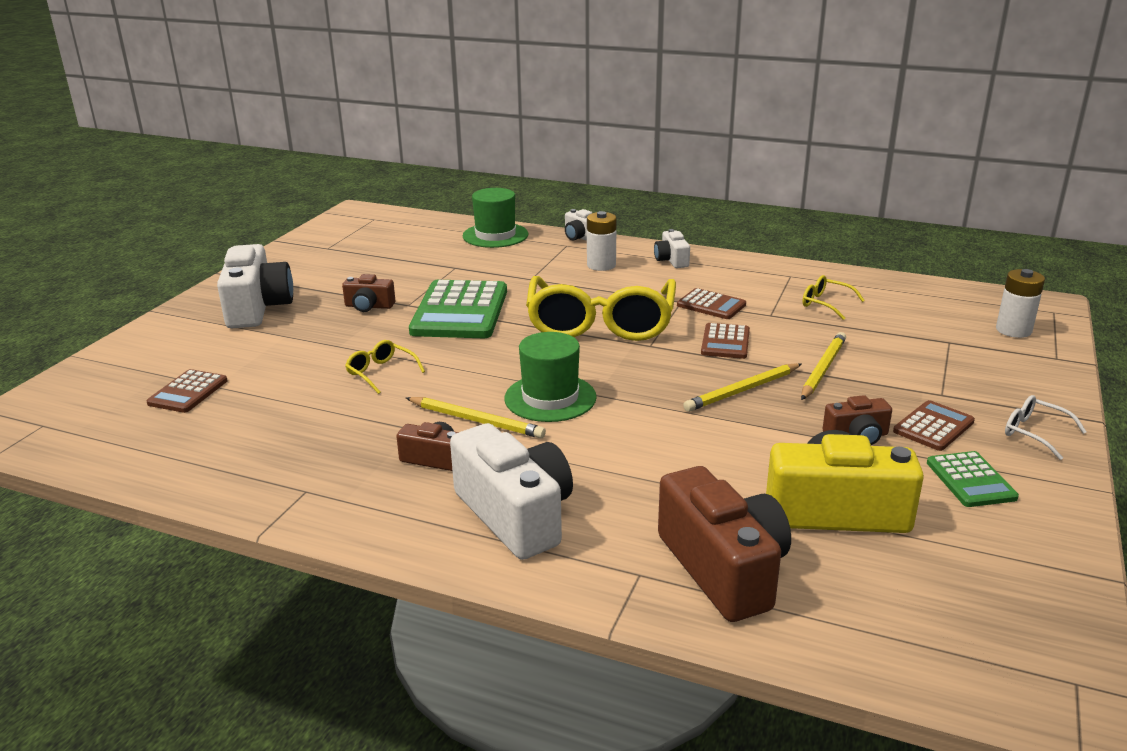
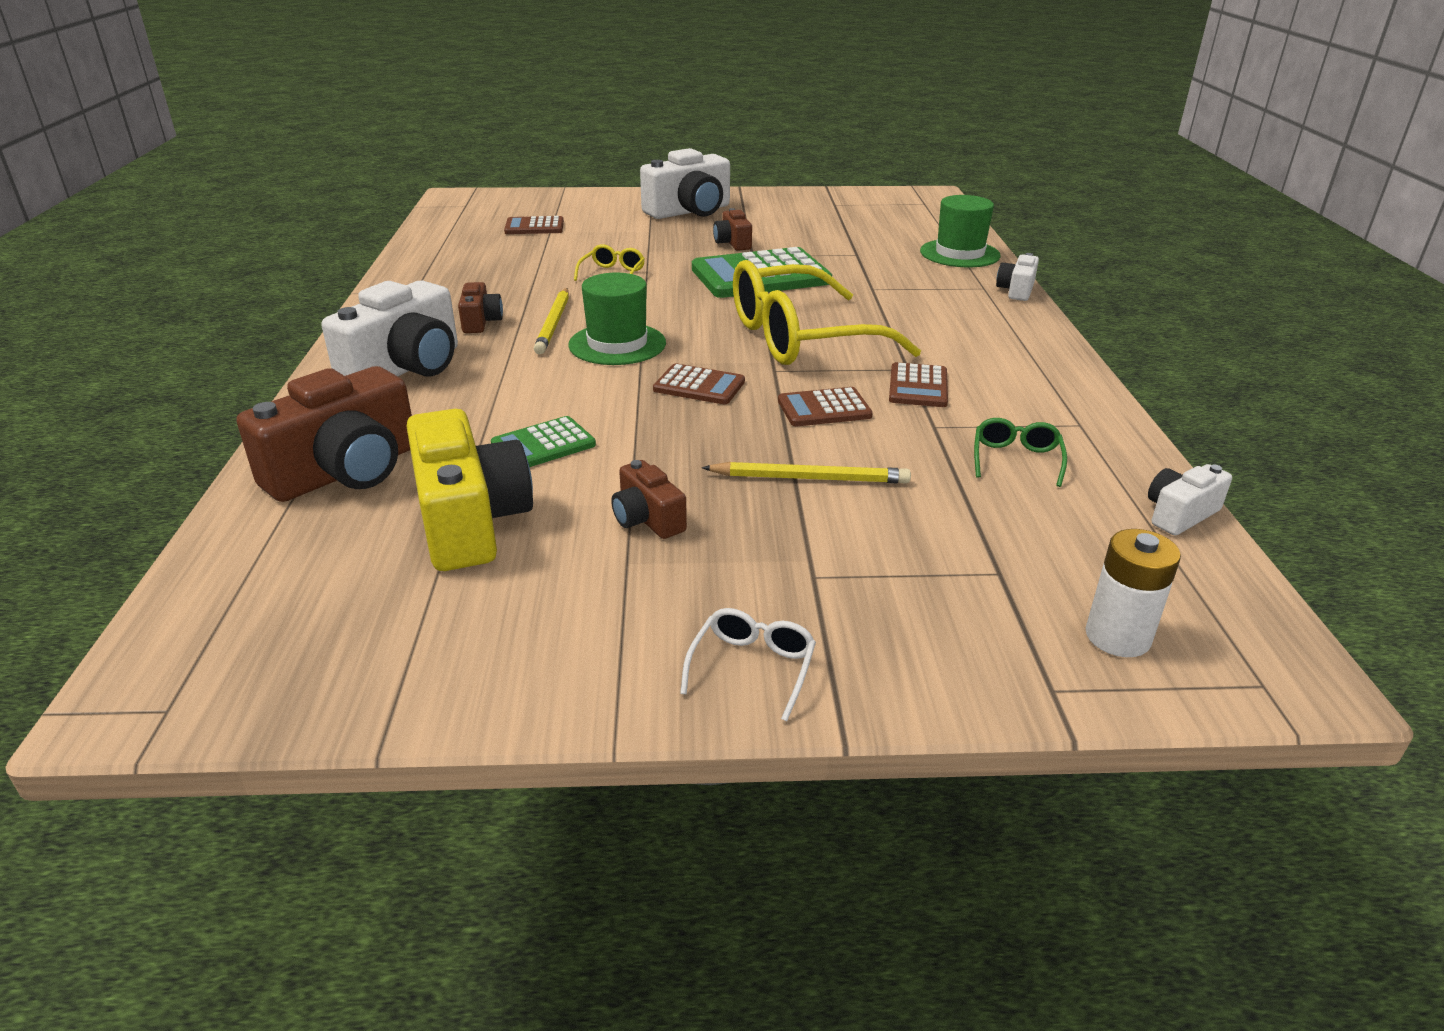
camera: 65 degrees right, 5 degrees up
(601, 265) = (952, 313): white battery -> none
(671, 260) = (1021, 345): white camera -> white camera (1179, 514)
(742, 390) = (709, 435): yellow pencil -> none
(825, 304) = (1016, 459): yellow glasses -> green glasses
(933, 427) = (710, 574): brown calculator -> brown calculator (699, 386)
(970, 480) = (583, 613): green calculator -> green calculator (543, 445)

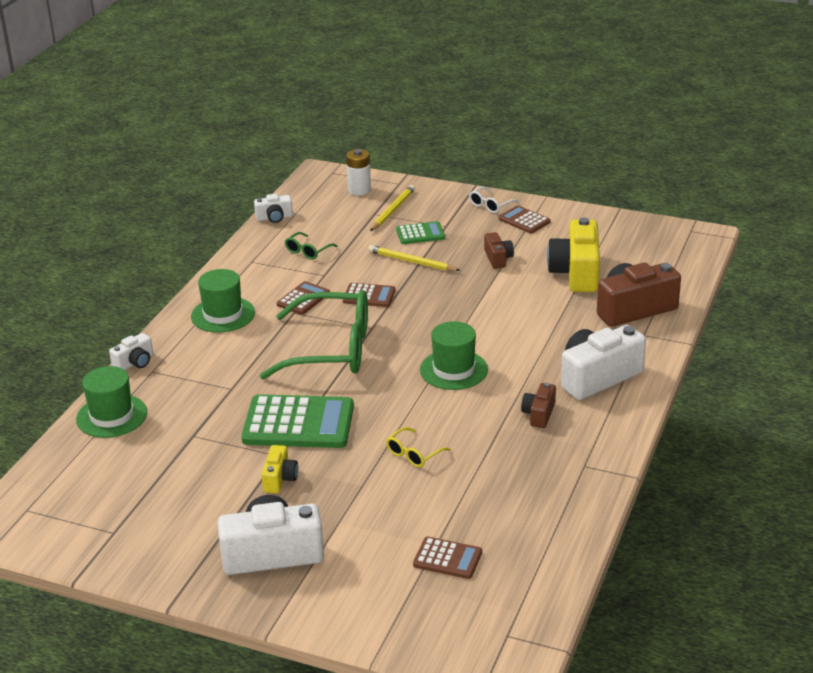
camera: 155 degrees left, 0 degrees up
(543, 445) = (530, 304): green calculator -> green calculator (420, 234)
(553, 323) = (487, 400): yellow pencil -> yellow pencil (392, 210)
(699, 386) = (425, 325): brown calculator -> brown calculator (524, 220)
(732, 243) = (280, 479): brown camera -> yellow camera
(800, 338) = (332, 350): yellow glasses -> green glasses
(998, 349) = (223, 315): none -> green hat

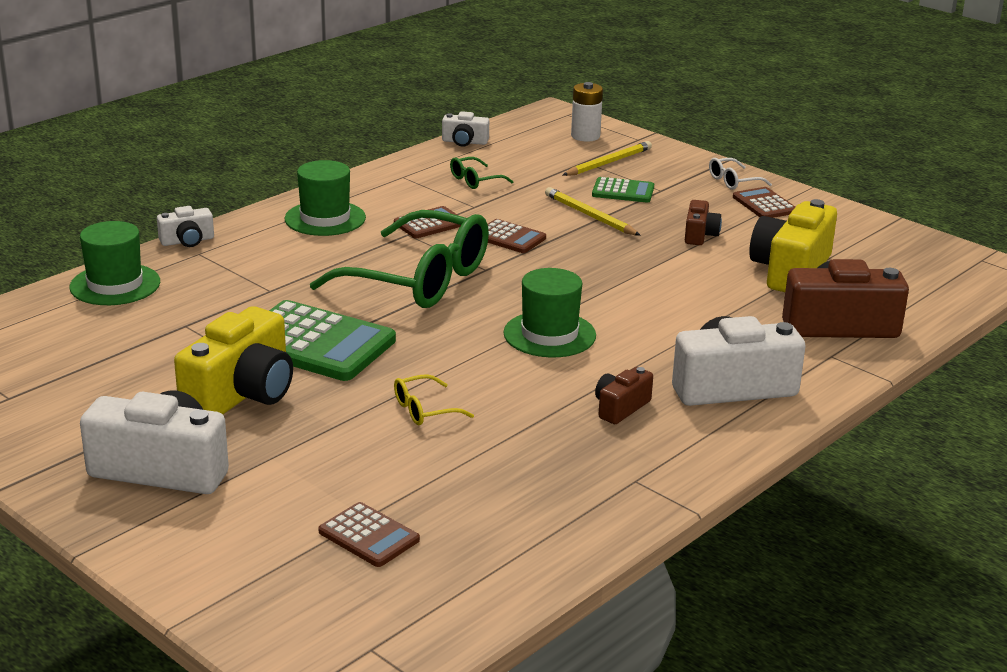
camera: 20 degrees right, 5 degrees down
(280, 479) = (242, 394): yellow camera -> yellow camera, size x1.97

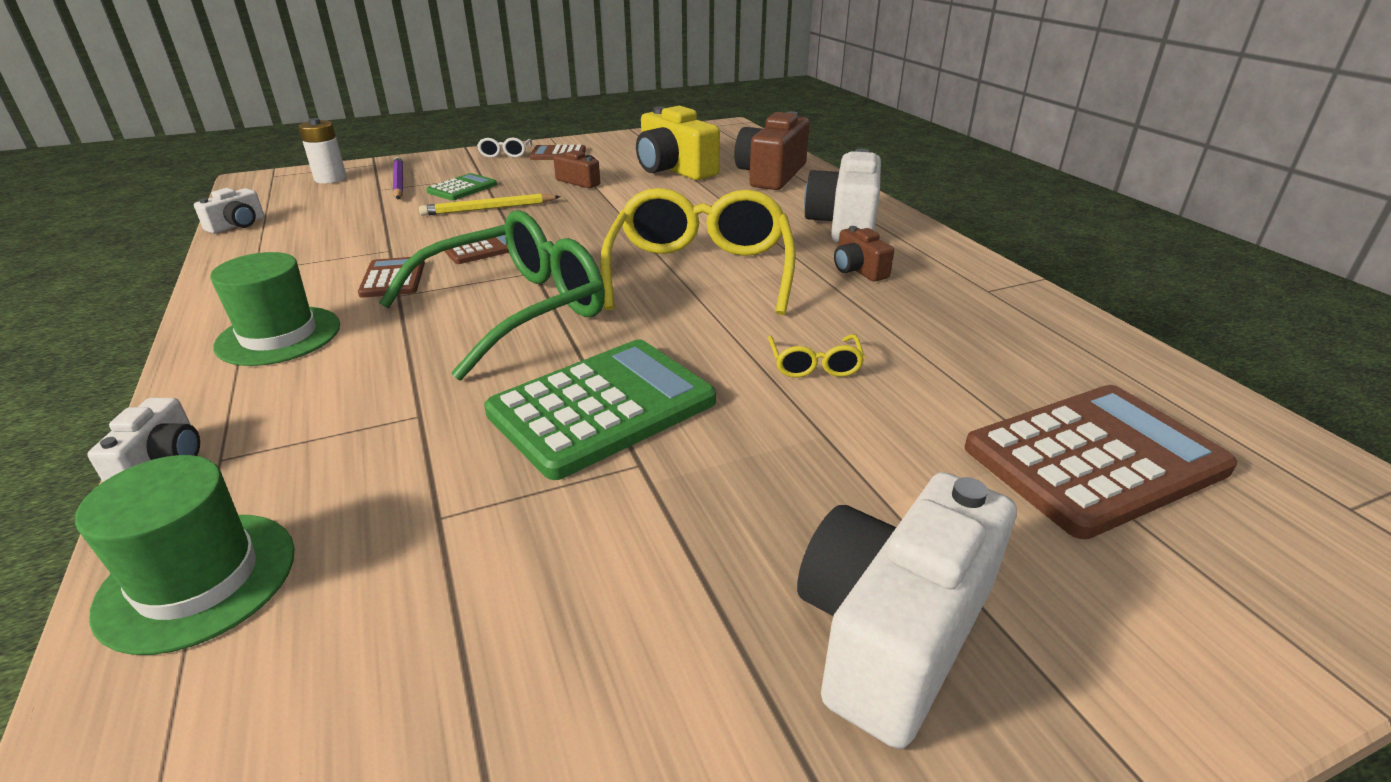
camera: 65 degrees left, 5 degrees up
(242, 394) = (697, 497): yellow camera -> none
(369, 536) = (1094, 459): brown calculator -> brown calculator, size x1.93
(475, 180) = (333, 238): green glasses -> none
(549, 334) = (700, 271): green hat -> yellow glasses
(608, 163) = (399, 182): yellow pencil -> purple pencil

